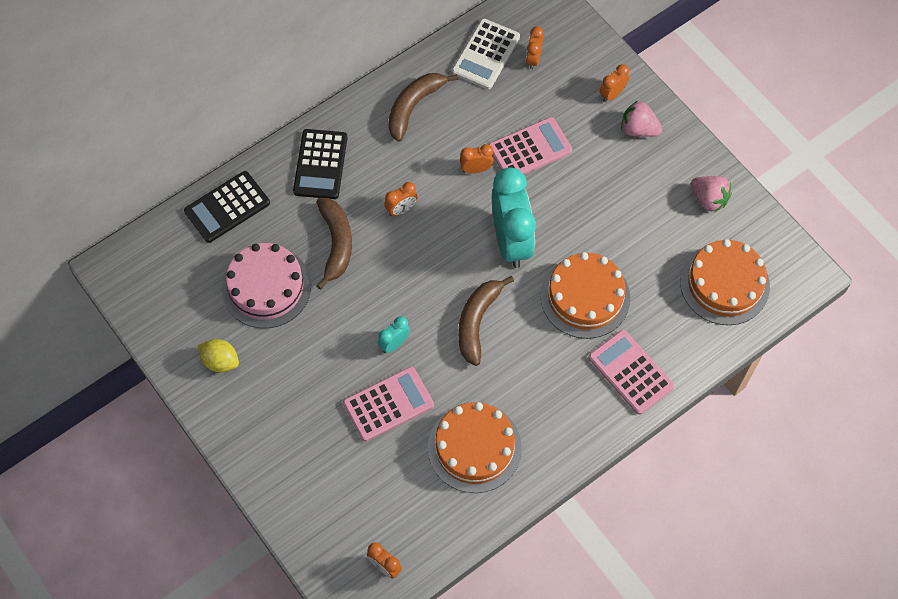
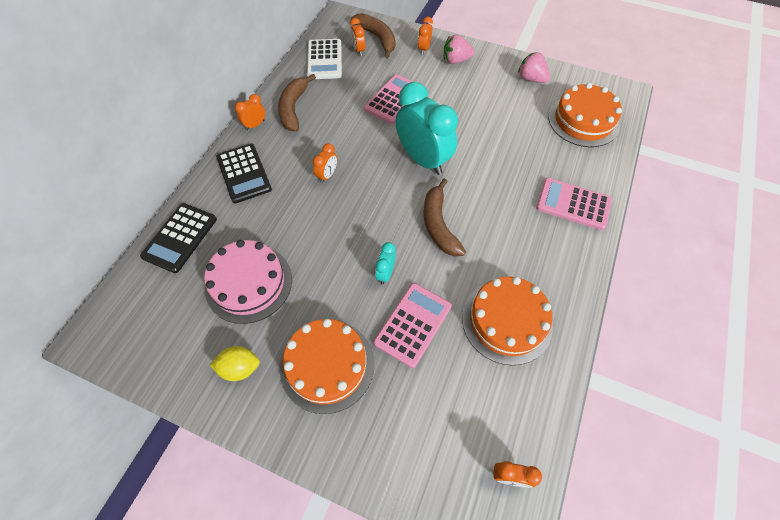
camera: 30 degrees left, 5 degrees down
(336, 243) = (290, 222): brown banana -> brown banana (377, 38)
(476, 169) = (365, 126): orange clock -> orange clock (255, 125)
(585, 297) = (502, 171): orange cake -> orange cake (327, 365)
(708, 199) = (531, 79): pink strawberry -> pink strawberry turned 150 degrees counterclockwise

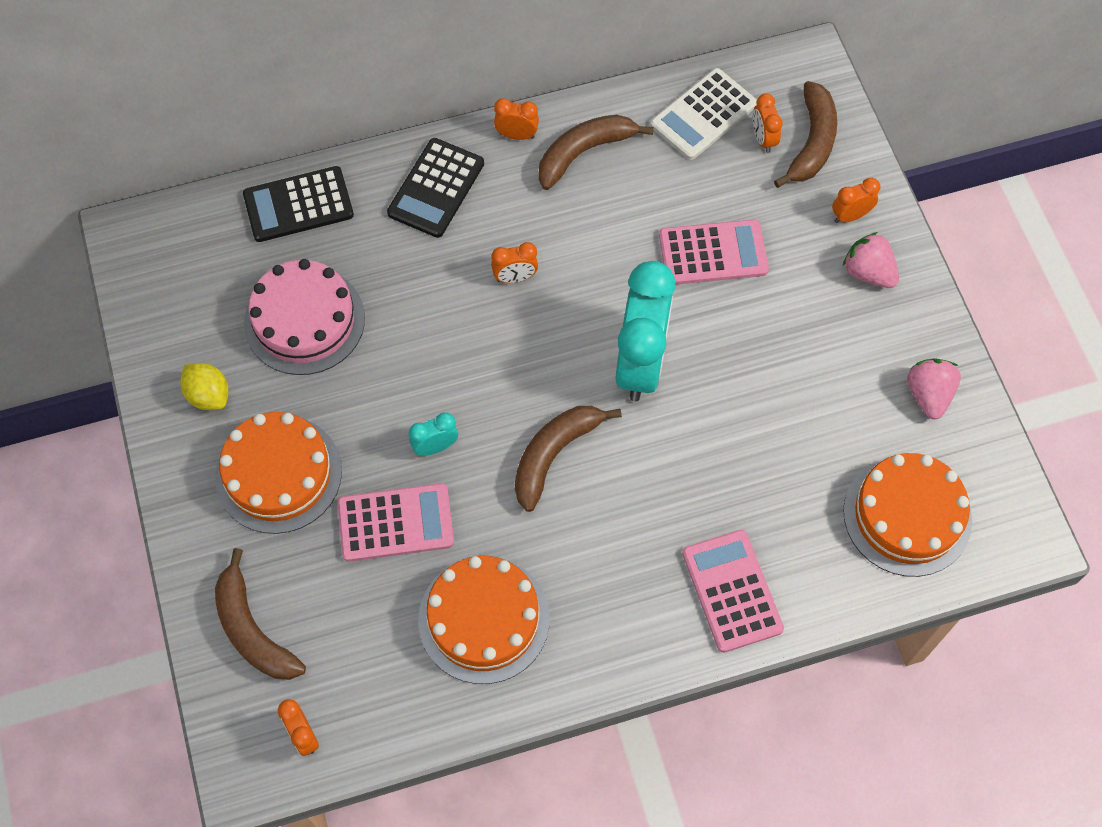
camera: 50 degrees right, 5 degrees up
(358, 50) = (763, 139): orange clock -> orange clock turned 45 degrees counterclockwise
(415, 456) = (253, 630): none -> brown banana

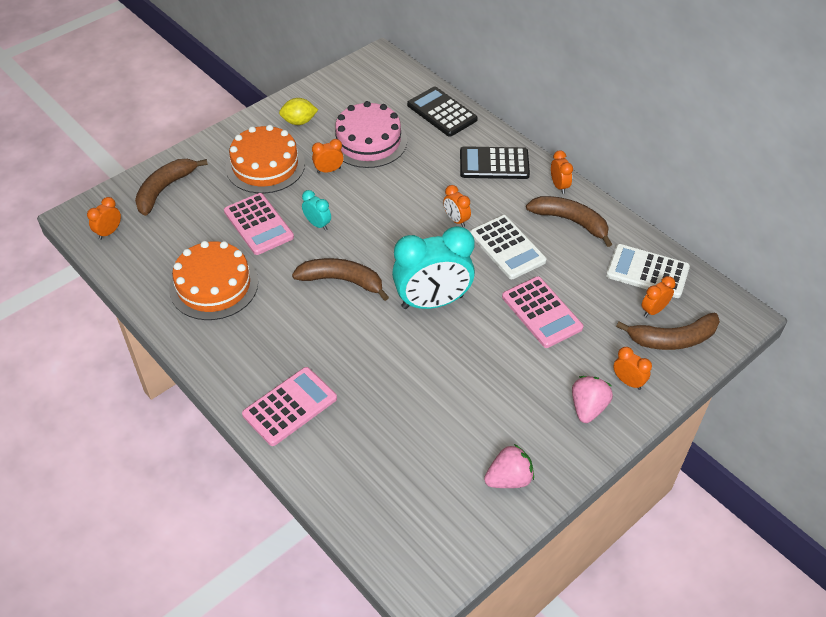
camera: 65 degrees right, 15 degrees down
(209, 395) = (299, 122): yellow lemon -> yellow lemon turned 60 degrees clockwise
(336, 394) = (328, 170): none -> orange clock
(592, 241) = (507, 247): none -> white calculator
(907, 515) = (400, 495): orange cake -> none

